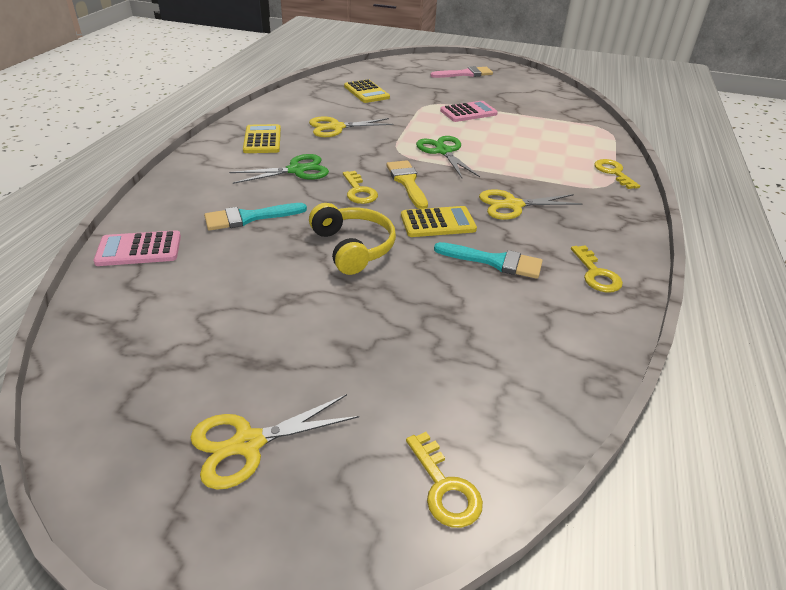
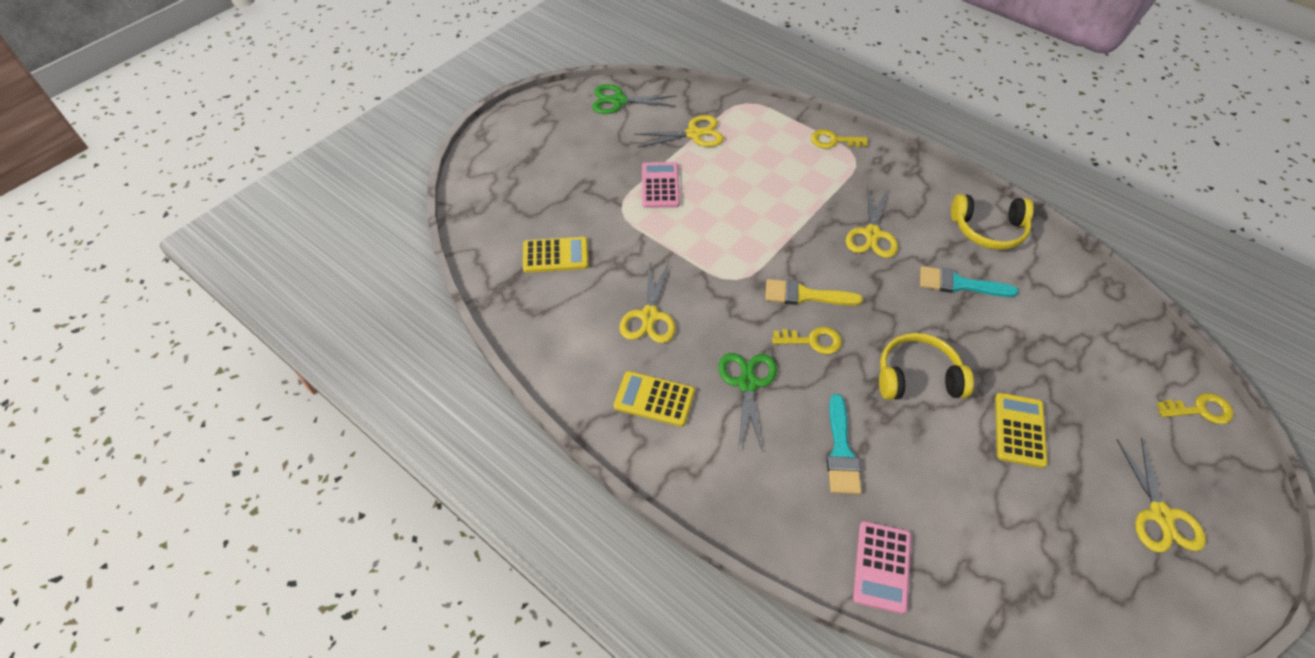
camera: 65 degrees left, 15 degrees up
(438, 223) = (889, 299): yellow calculator -> yellow calculator (1019, 430)
(443, 151) = (748, 242): green scissors -> green scissors (618, 101)
(465, 74) = (547, 144): pink brush -> none
(494, 261) = (959, 284): turquoise brush -> turquoise brush turned 120 degrees counterclockwise
(540, 116) = (694, 134): none -> yellow scissors
(596, 274) = (988, 230): yellow key -> yellow headphones

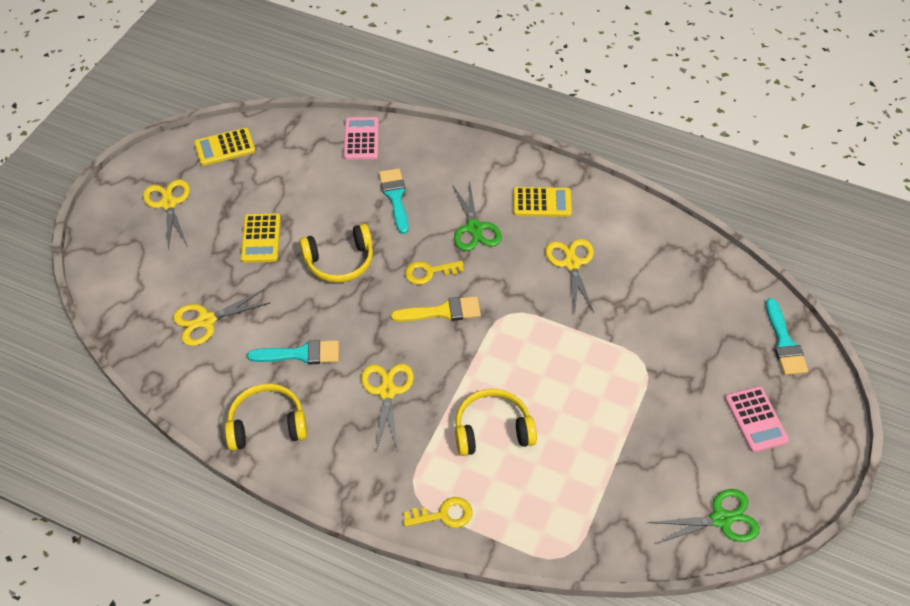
camera: 165 degrees right, 0 degrees up
(483, 200) = (784, 343): none -> turquoise brush
(555, 255) = (680, 300): yellow calculator -> yellow calculator (225, 147)
(660, 185) = (618, 402): pink calculator -> pink calculator (756, 419)
(694, 134) = (609, 485): yellow scissors -> yellow scissors (206, 321)
(779, 187) = (492, 430): none -> yellow headphones
(1200, 410) = (111, 283): yellow key -> none

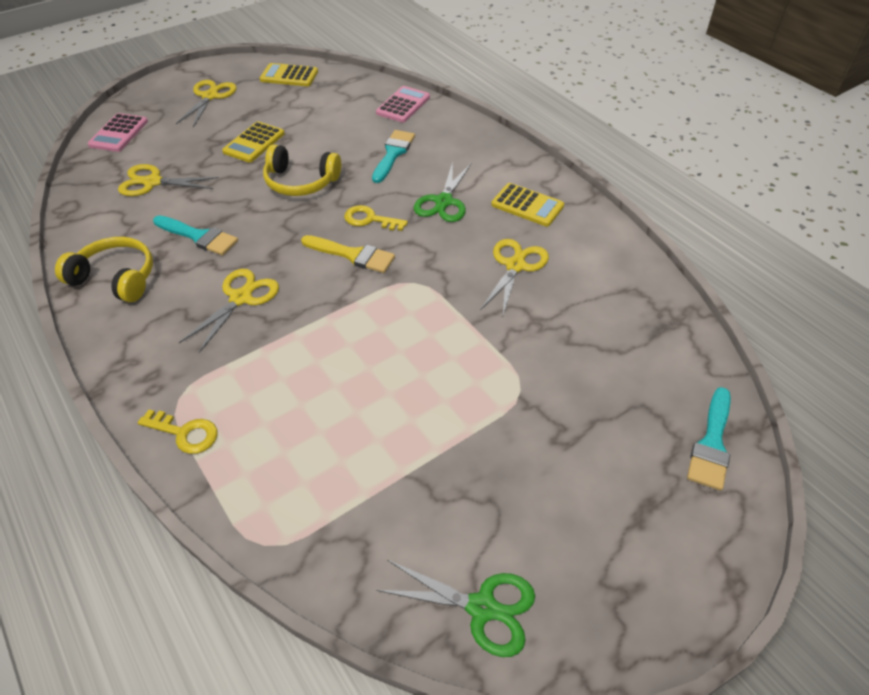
camera: 30 degrees right, 5 degrees down
(492, 430) = (305, 377): yellow headphones -> none
(756, 419) = (614, 512): pink calculator -> pink calculator (119, 133)

